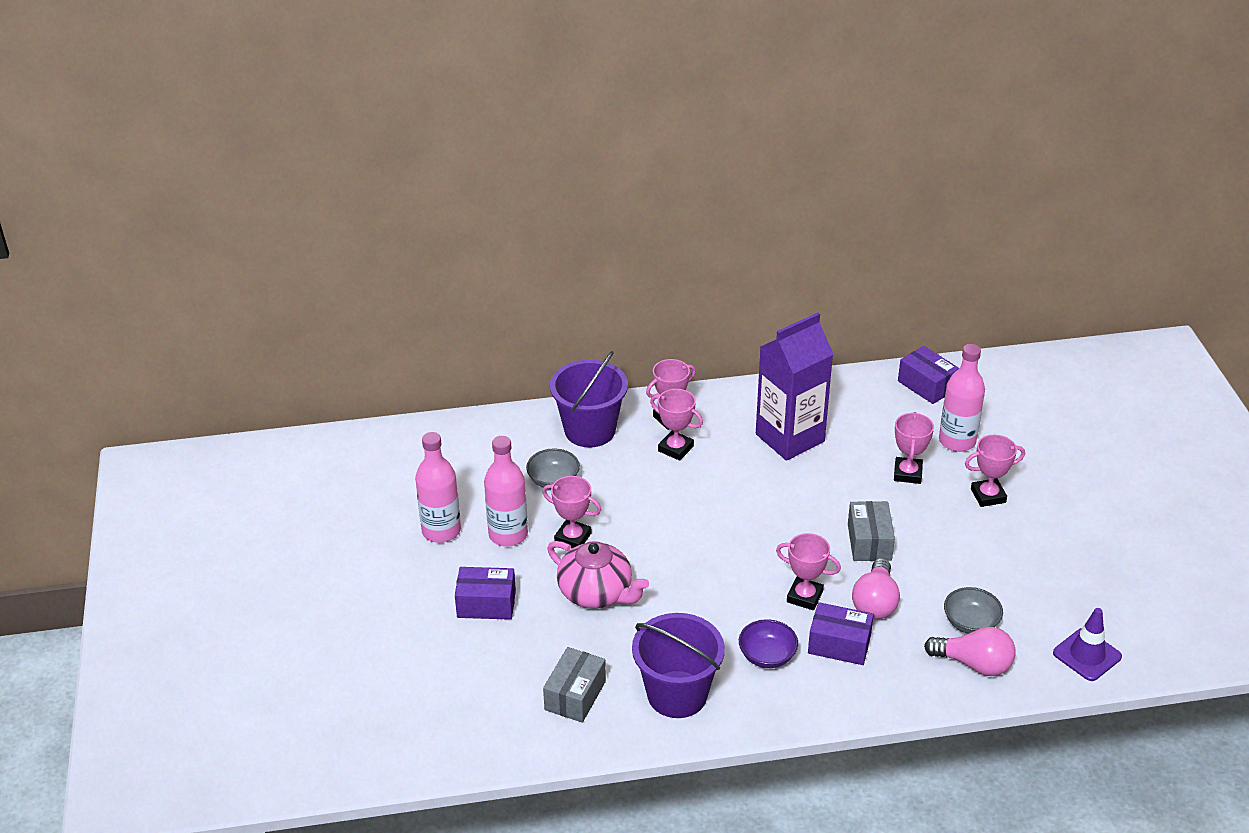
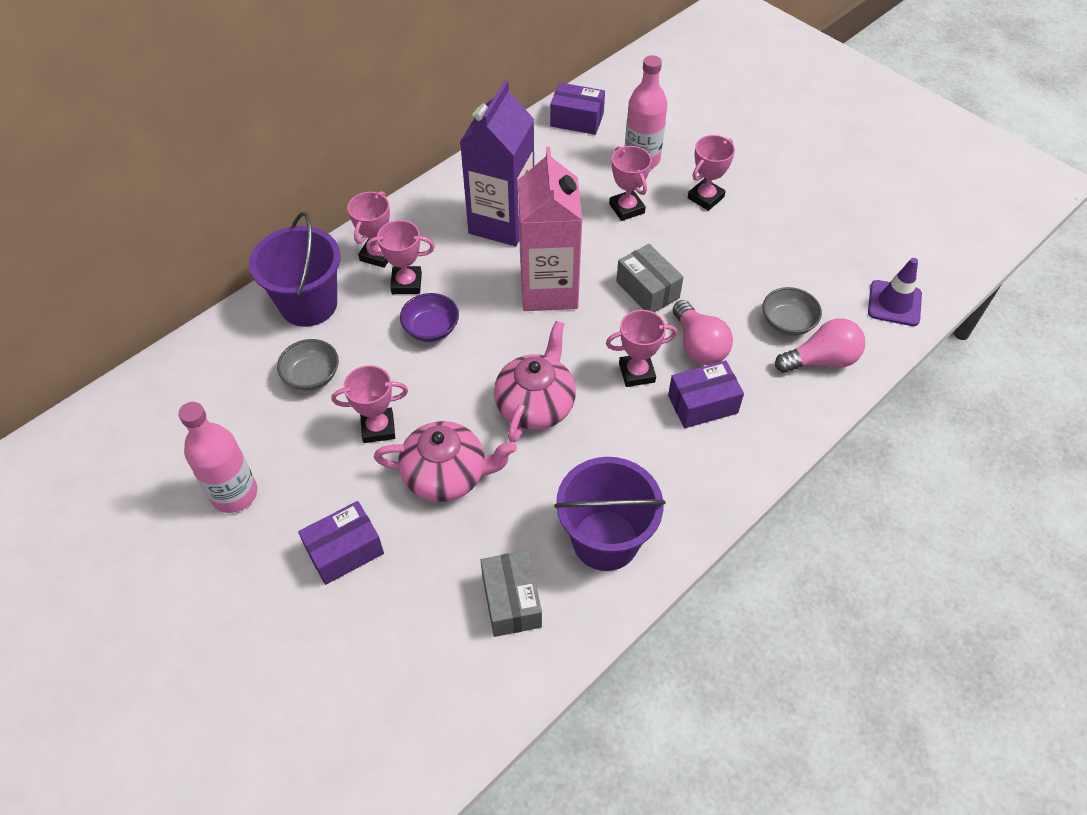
camera: 35 degrees left, 15 degrees up
(508, 535) = (309, 460): pink bottle -> none
(704, 579) = (536, 404): none -> pink teapot
(767, 656) = (652, 451): purple bowl -> purple bowl (431, 329)
(785, 504) = (549, 289): none -> pink carton

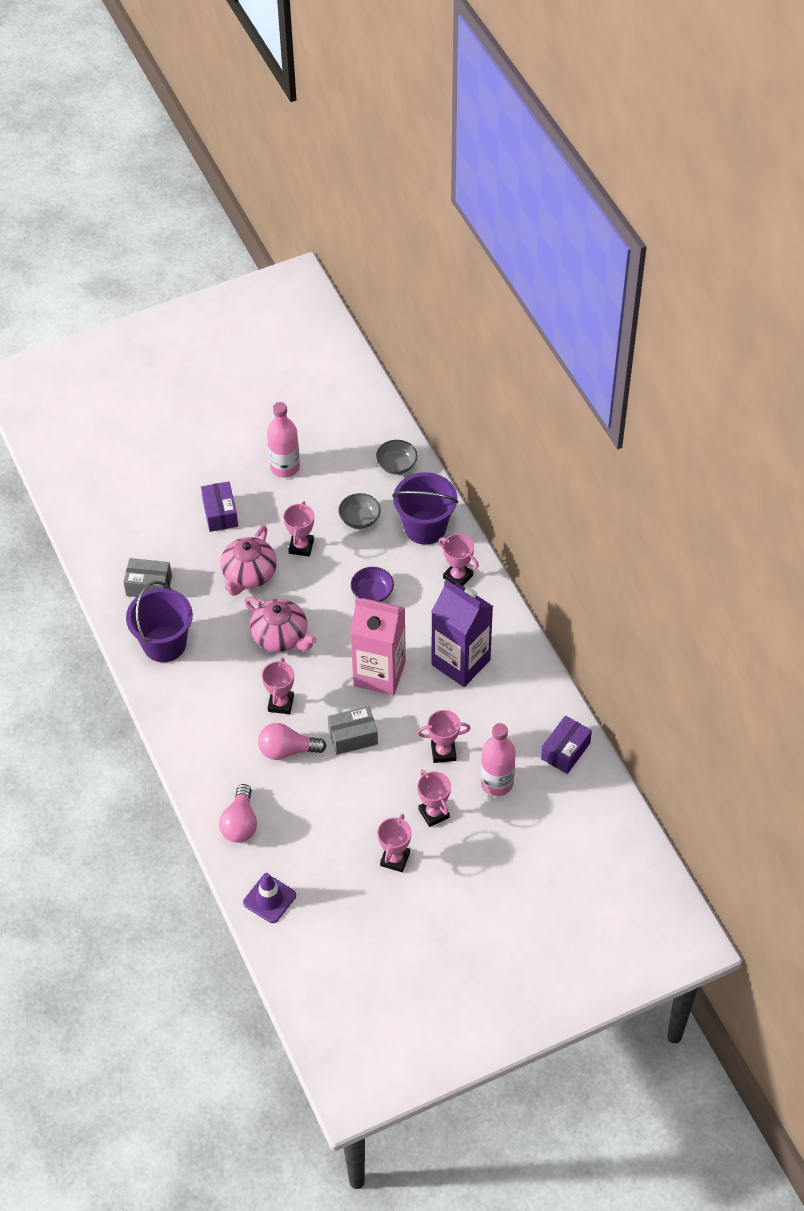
camera: 110 degrees right, 0 degrees up
(406, 283) = (422, 588): pink trophy -> pink trophy (395, 859)
(702, 404) = (237, 733): purple box -> none
(787, 323) = (283, 816): grey bowl -> grey bowl (396, 465)

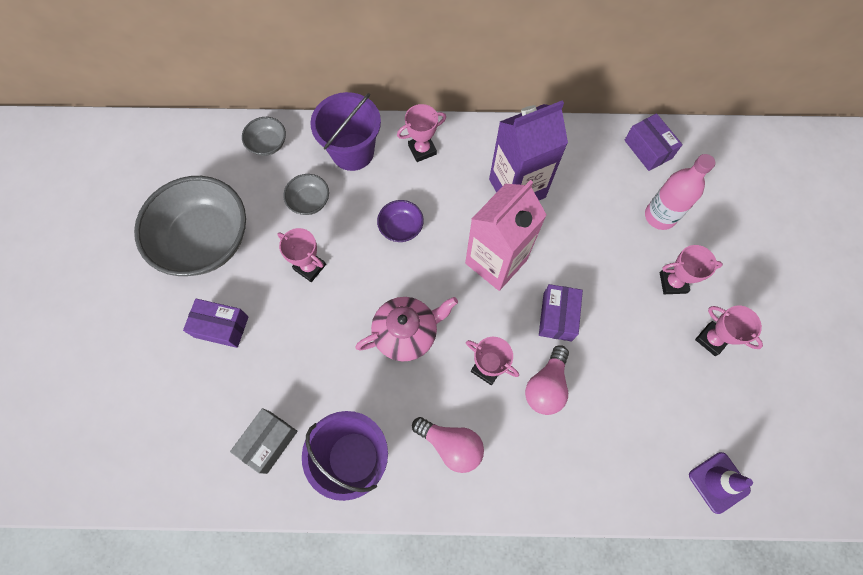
camera: 65 degrees left, 15 degrees up
(240, 823) = (616, 473): pink light bulb -> pink light bulb (451, 445)
(249, 574) = (314, 331): pink teapot -> none
(285, 467) = (205, 240): pink bottle -> grey bowl
(353, 737) = (557, 317): grey box -> purple box
(443, 752) = (608, 245): pink trophy -> none

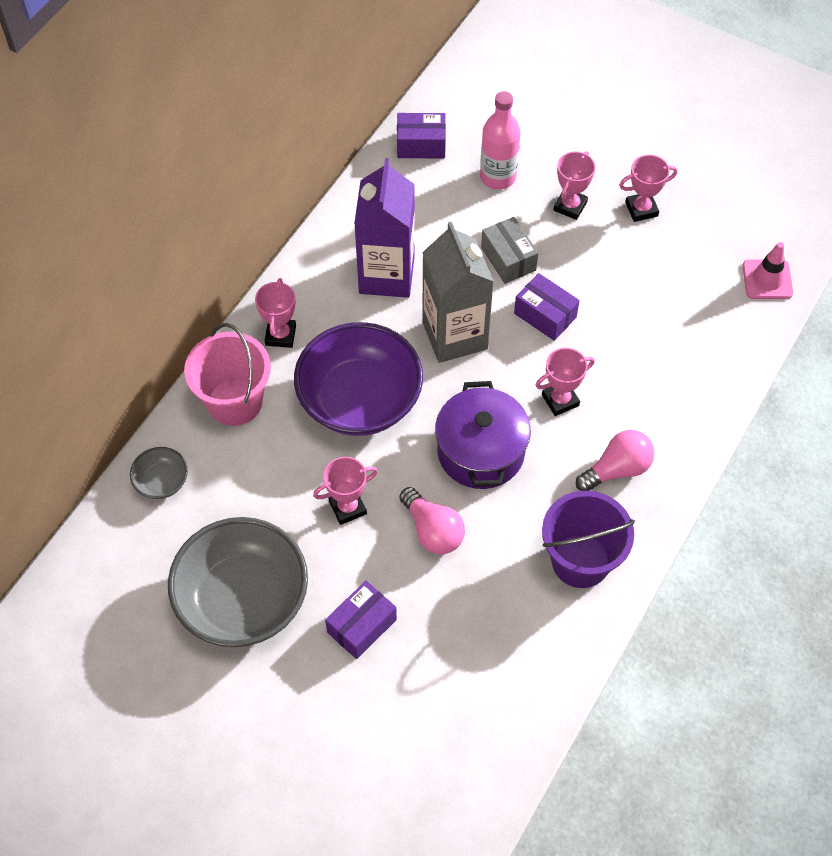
camera: 60 degrees left, 10 degrees down
(268, 442) = (519, 633): grey box -> grey box (508, 259)
(309, 201) = (267, 472): grey bowl -> none
(352, 152) = (235, 402): purple bucket -> pink bucket
(401, 227) = (360, 400): purple bowl -> purple bowl, size x2.27
(407, 333) = (480, 452): pink teapot -> purple pot
(496, 261) = (454, 335): pink carton -> grey carton
(546, 386) = (607, 361): pink light bulb -> pink light bulb (432, 530)
(718, 482) = (767, 279): purple traffic cone -> pink traffic cone

